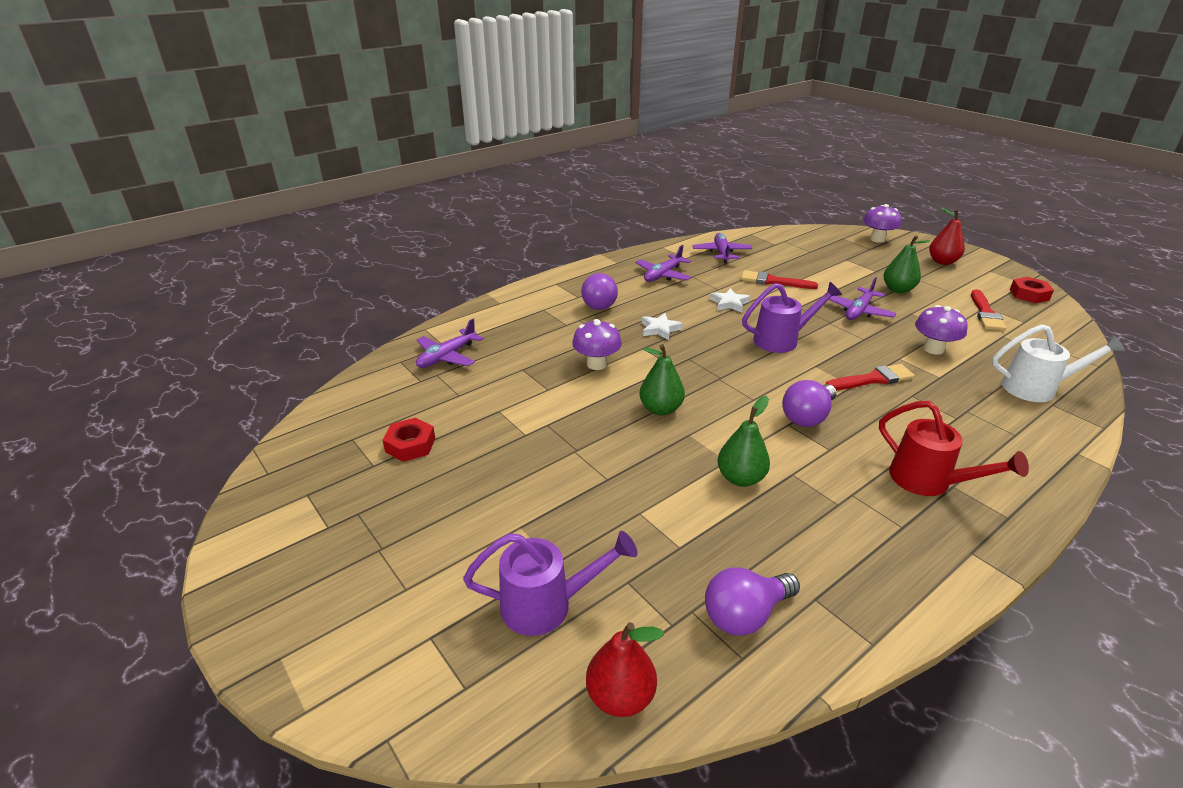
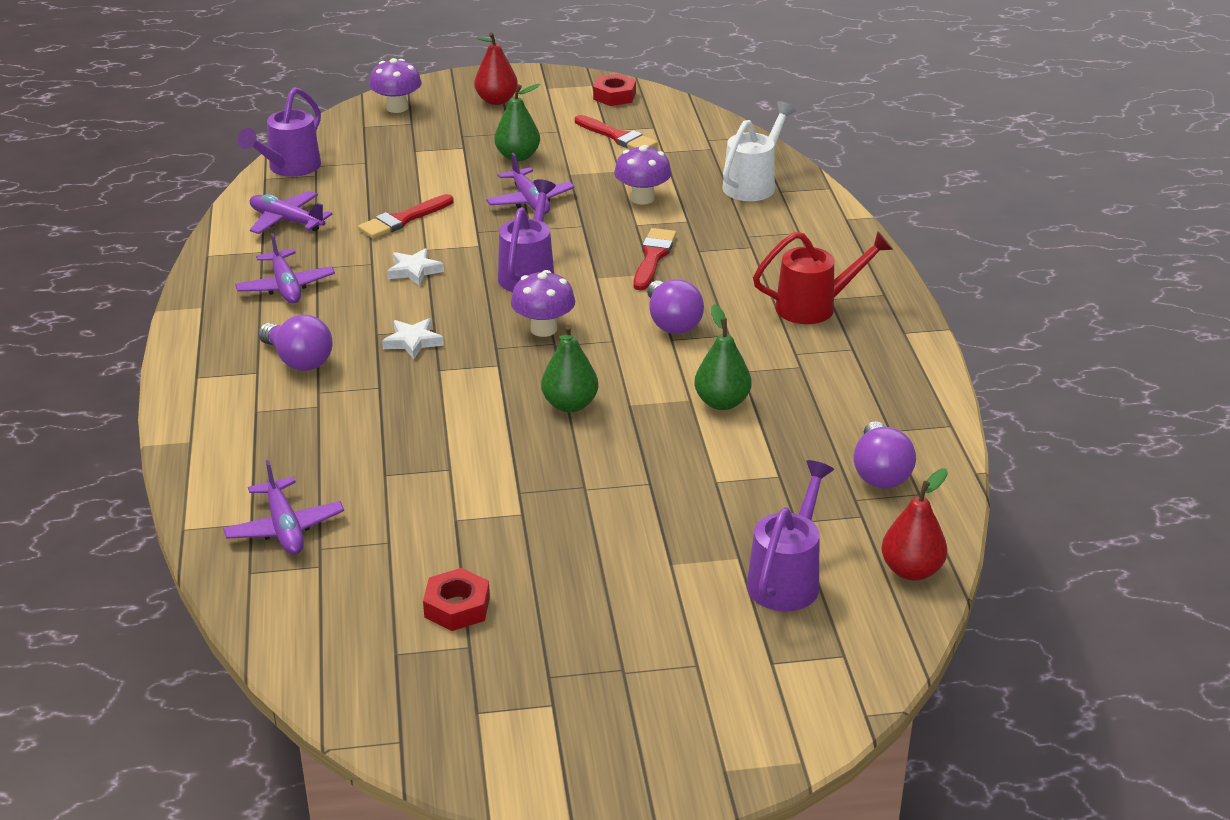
camera: 60 degrees left, 0 degrees up
(596, 364) = (436, 415): purple mushroom -> purple mushroom (543, 329)
(770, 236) = (290, 168): none -> purple watering can

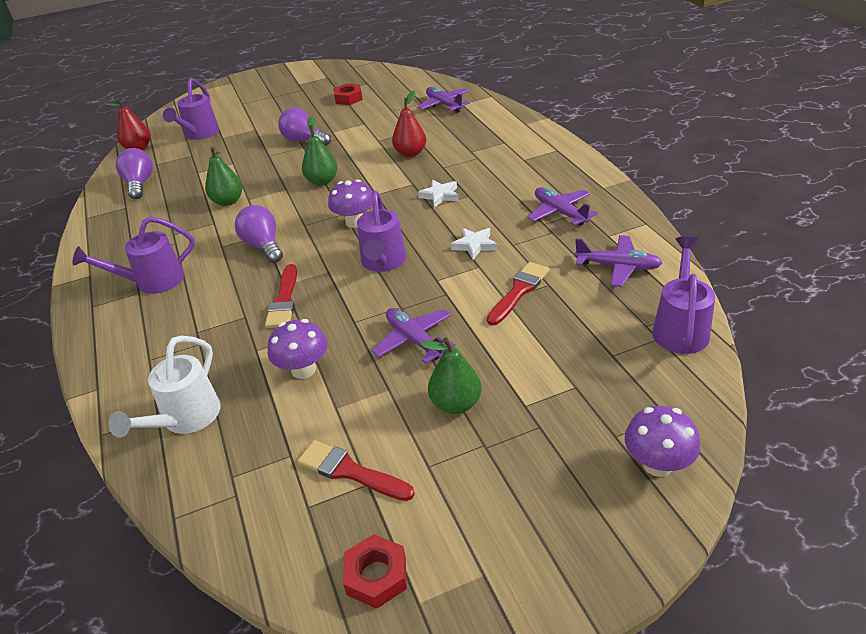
camera: 170 degrees right, 5 degrees up
(298, 361) = (504, 170): purple light bulb -> purple light bulb (304, 140)
(496, 101) = (538, 517): red pear -> red pear (410, 153)
(814, 307) = (153, 282): red watering can -> purple watering can

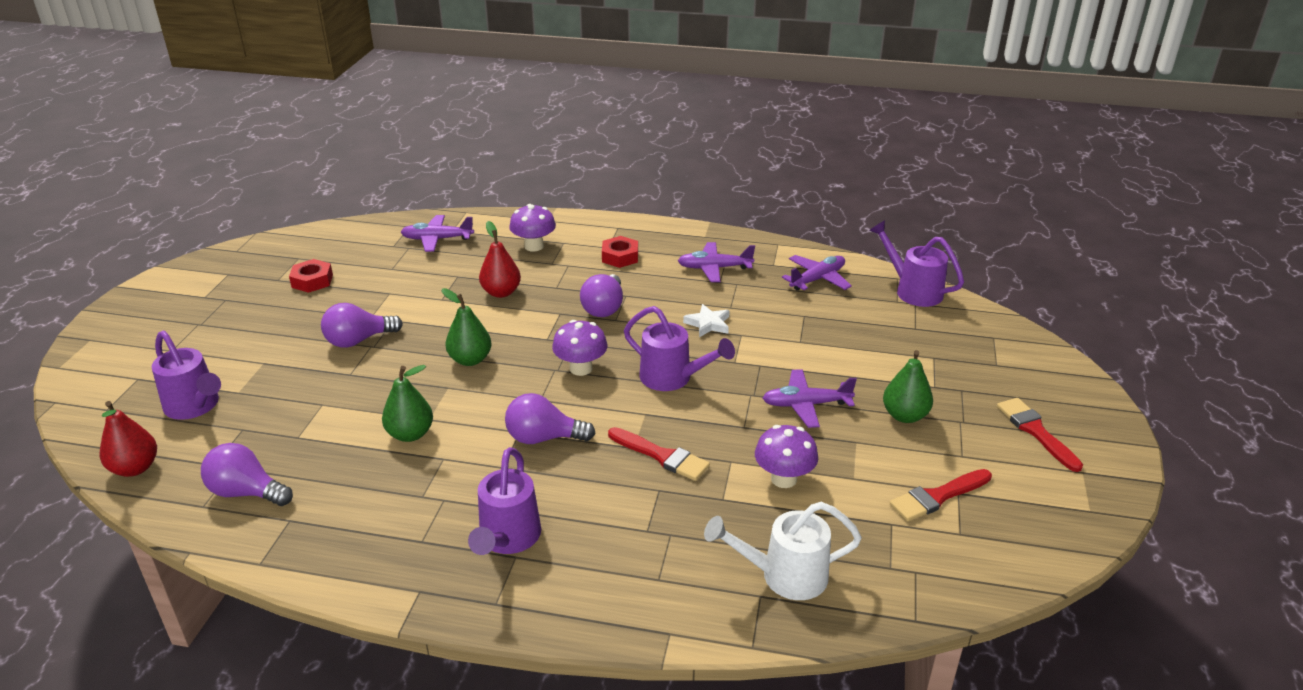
camera: 60 degrees left, 5 degrees down
(186, 419) = (784, 576): white watering can -> white watering can turned 120 degrees clockwise
(376, 576) = (1054, 521): red nut -> red nut (620, 257)
(440, 195) = (604, 308): white star -> purple light bulb
(519, 291) = (797, 331): red brush -> red brush (1036, 431)
(657, 464) = (1034, 361): purple mushroom -> purple mushroom (534, 246)

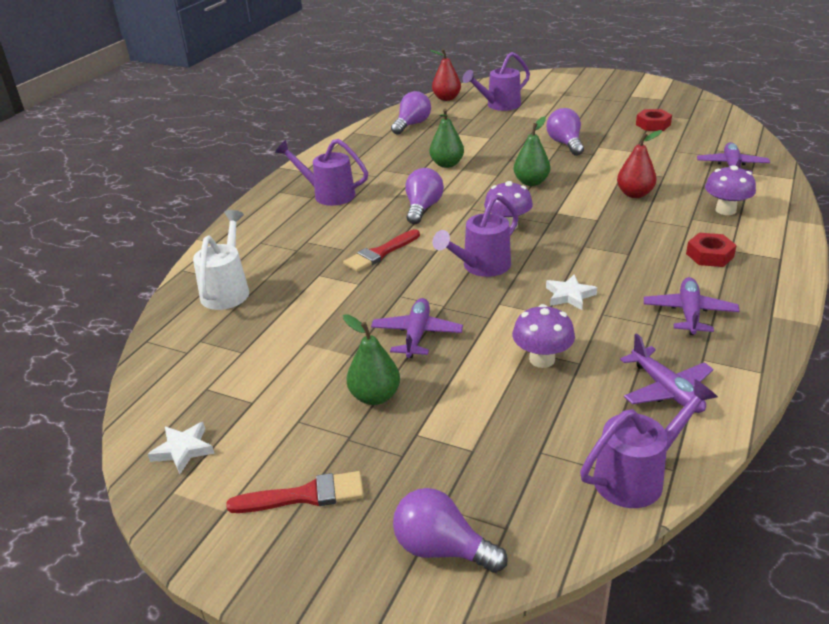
camera: 105 degrees right, 0 degrees up
(604, 308) = (604, 241): purple light bulb -> purple light bulb (442, 548)
(783, 479) = (324, 306): purple mushroom -> purple mushroom (542, 359)
(937, 497) = (255, 387): red brush -> none
(1044, 521) = (183, 450): none -> white star

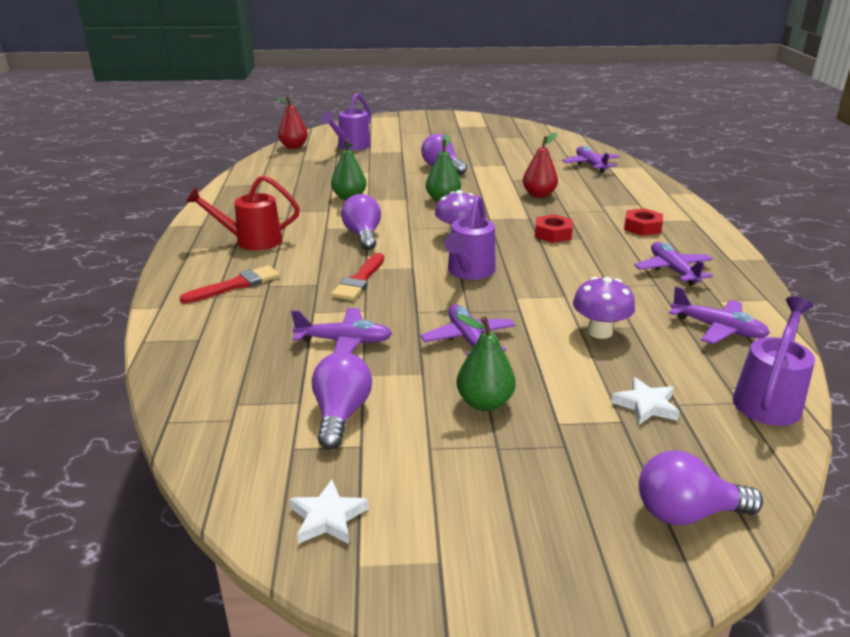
camera: 30 degrees left, 5 degrees down
(227, 290) = (221, 348): white watering can -> none
(305, 495) = (510, 514): red brush -> red brush (236, 285)
(318, 309) = (344, 342): none -> purple plane
(328, 195) = (251, 241): purple watering can -> red watering can
(412, 125) = (280, 171): purple light bulb -> purple light bulb (341, 414)
(569, 295) = (568, 278): white star -> white star (646, 405)
(653, 125) = (499, 144): red nut -> red nut (553, 234)
(725, 210) = (619, 195): purple mushroom -> none

